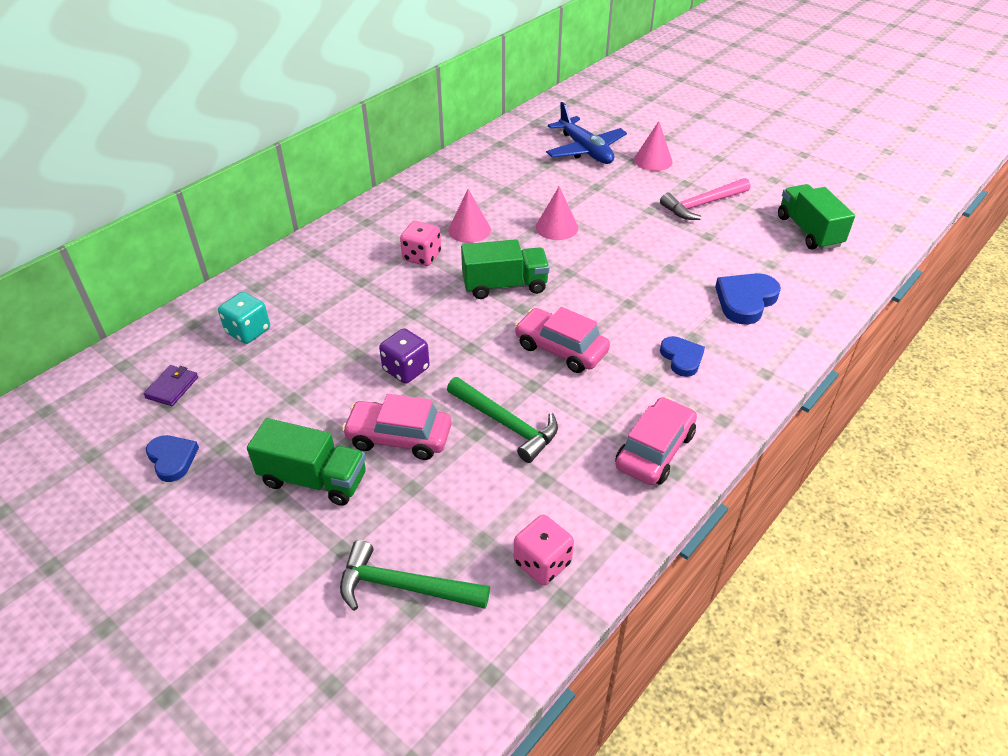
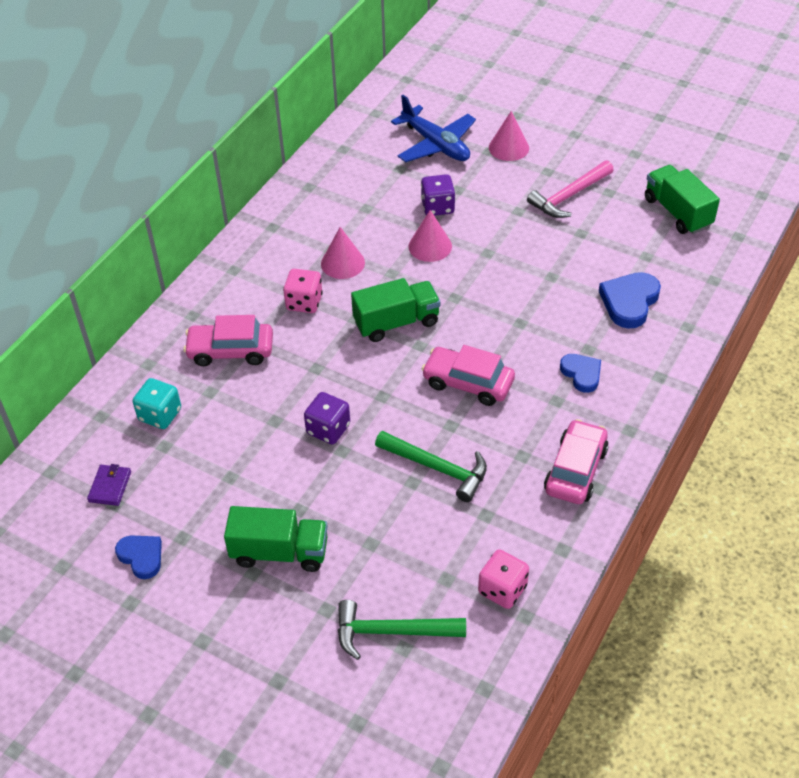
camera: 10 degrees left, 5 degrees up
(399, 437) = (344, 498): pink car -> pink car (230, 351)
(573, 197) = (437, 207): none -> purple dice

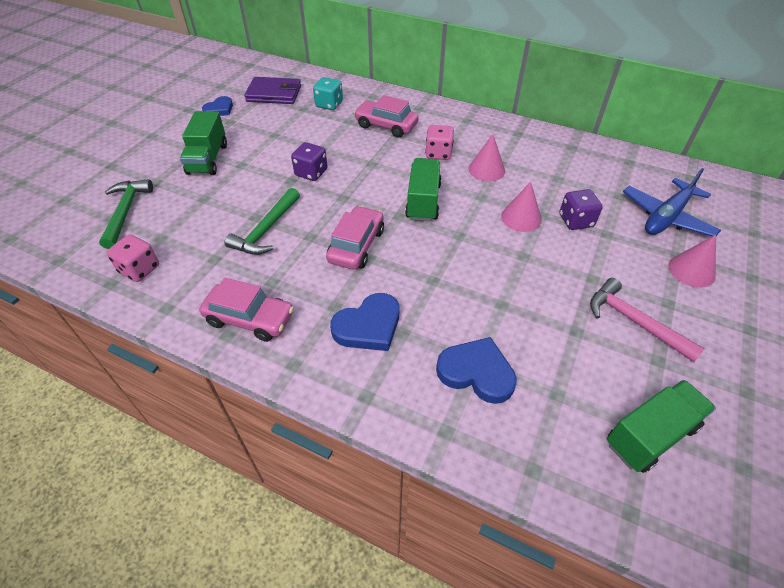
camera: 85 degrees right, 0 degrees up
(110, 487) = (274, 94): purple wallet -> purple wallet, size x1.87
(230, 351) = (386, 125): pink car -> pink car turned 60 degrees counterclockwise
(396, 322) = (423, 201): green truck -> green truck turned 150 degrees counterclockwise
(581, 374) = (368, 326): blue heart -> blue heart, size x1.53

